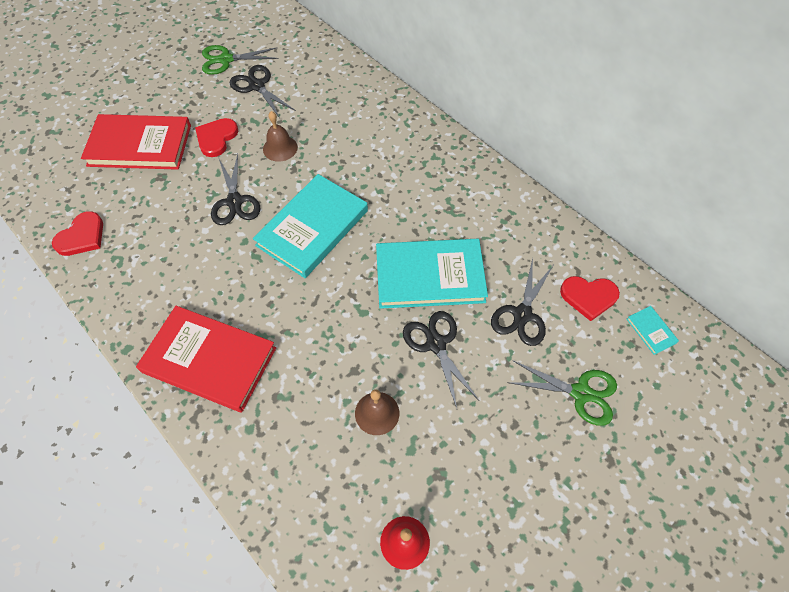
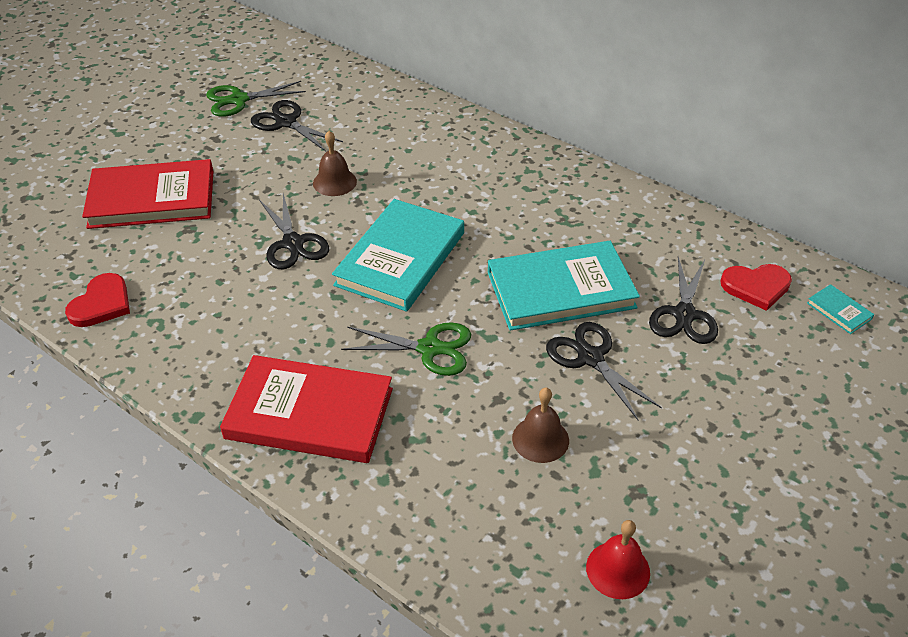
camera: 10 degrees left, 15 degrees down
(216, 138) = (250, 181): red heart -> none
(580, 393) = (779, 383): green scissors -> green scissors (429, 348)

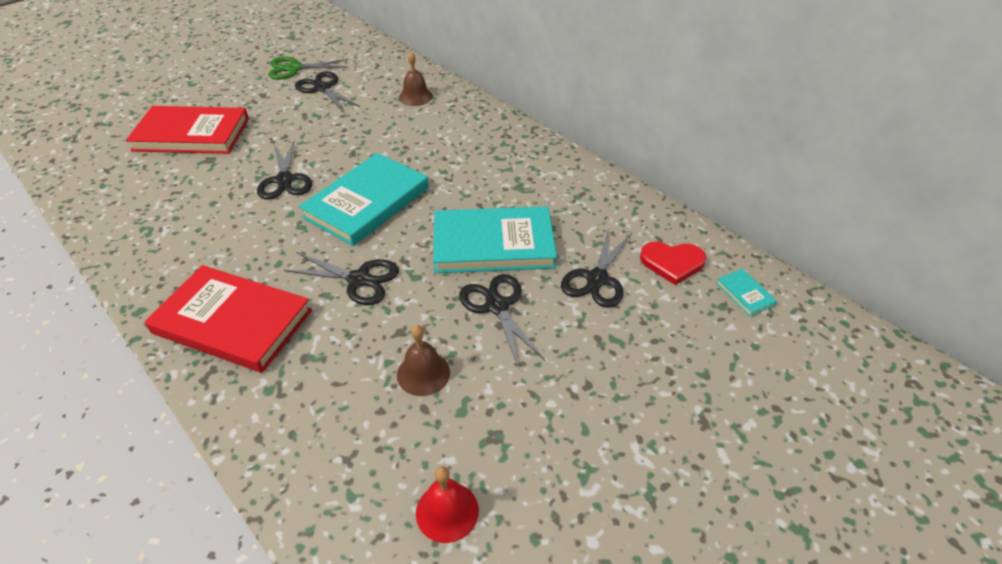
camera: 10 degrees right, 0 degrees up
(101, 304) = (112, 210): red heart -> none
(334, 182) = (340, 136): brown bell -> brown bell (415, 97)
(429, 348) = (359, 279): green scissors -> black scissors

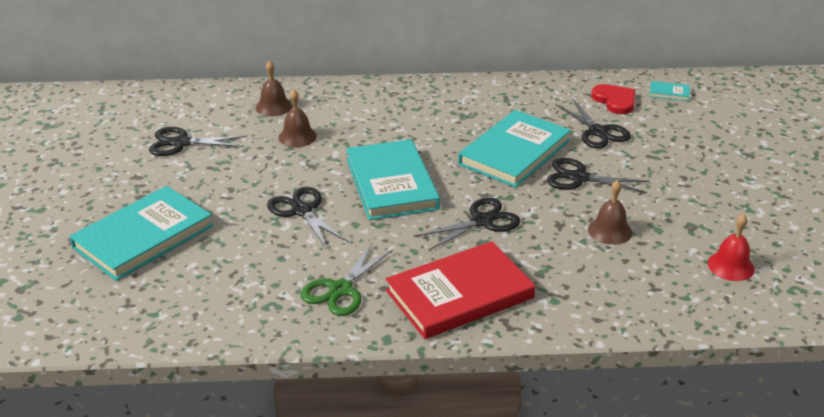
camera: 50 degrees left, 10 degrees down
(192, 134) = (143, 237): red book -> turquoise book
(285, 180) = (302, 211): black scissors -> black scissors turned 150 degrees counterclockwise
(294, 68) = (117, 145): green scissors -> green scissors (340, 289)
(386, 127) = (297, 137): none -> brown bell
(672, 263) = (615, 101): red heart -> red heart turned 75 degrees counterclockwise

